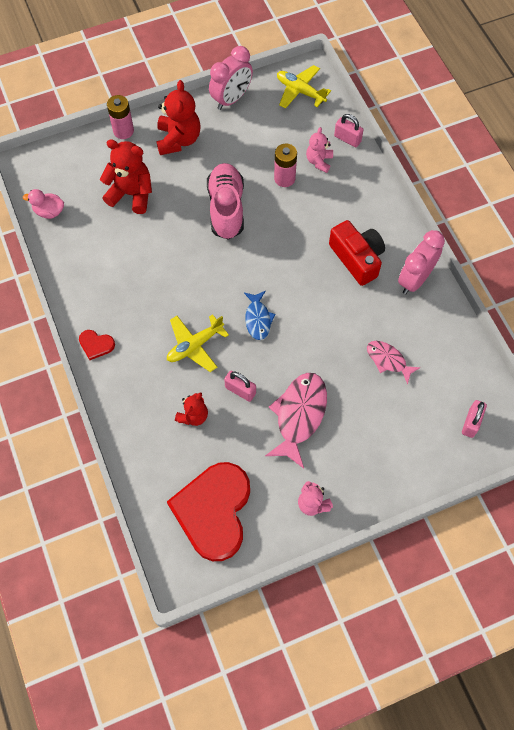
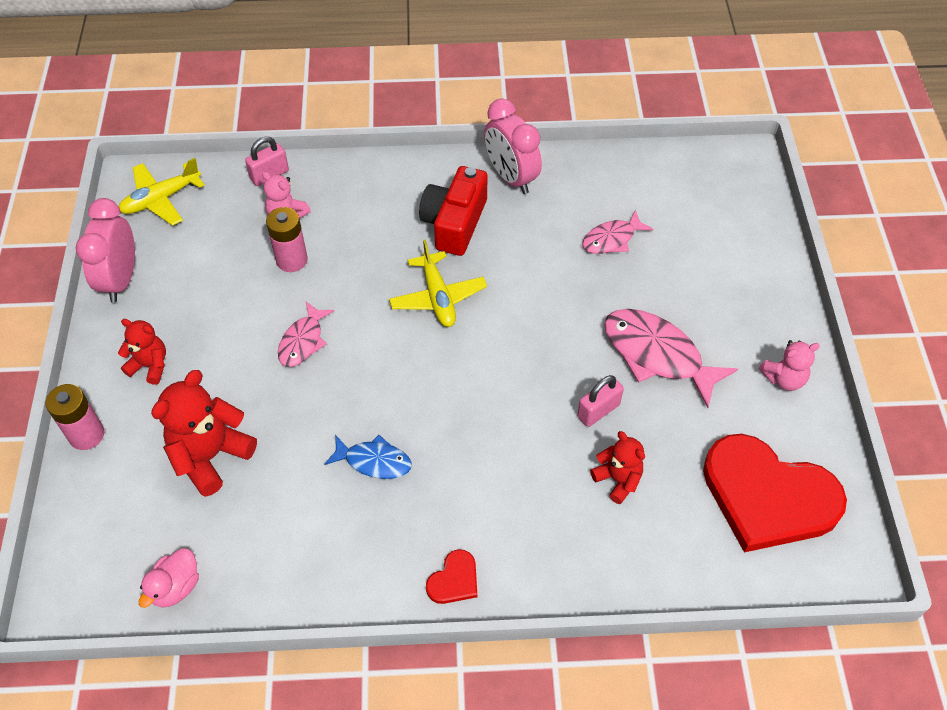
camera: 70 degrees left, 10 degrees down
(178, 140) = (150, 365): red teddy bear -> red teddy bear, size x0.59
(195, 345) = (508, 446): yellow plane -> yellow plane (438, 297)
(226, 208) = (303, 341): pink shoe -> pink fish
(231, 99) = (121, 280): pink clock -> pink clock turned 150 degrees counterclockwise
(258, 319) = (497, 357): blue fish -> blue fish (374, 461)
(357, 258) = (454, 223): red camera -> red camera turned 60 degrees counterclockwise
(471, 423) = (720, 190): pink padlock -> none

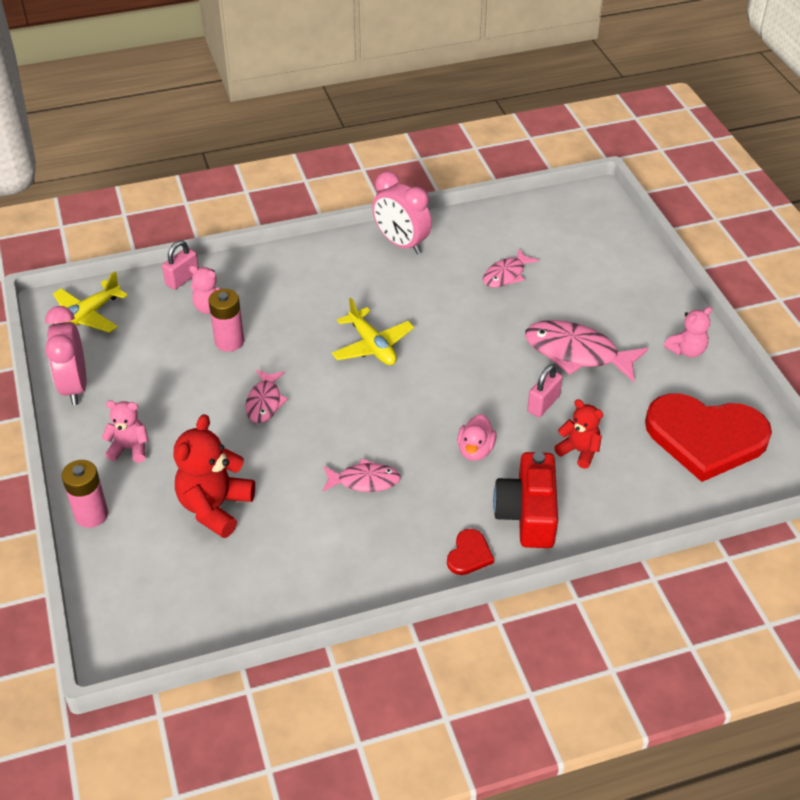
camera: 15 degrees left, 10 degrees down
(150, 365) = (130, 448): red teddy bear -> pink teddy bear
(176, 587) = (223, 615): pink duck -> pink duck (475, 450)
(374, 461) = (364, 481): blue fish -> pink fish
(454, 223) = (365, 287): red camera -> red camera (527, 514)

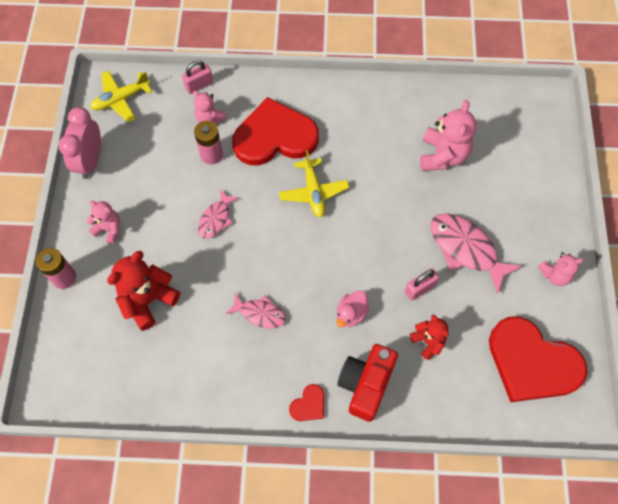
camera: 20 degrees right, 20 degrees up
(299, 305) = (274, 136): none -> red heart
(401, 243) = (374, 100): pink clock -> none
(506, 275) = (443, 156): pink fish -> pink teddy bear

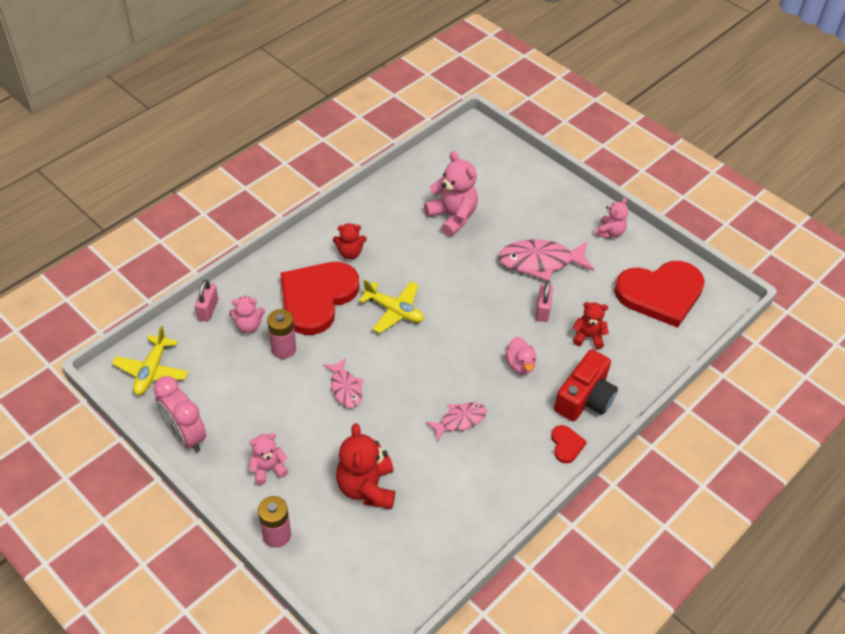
camera: 50 degrees left, 15 degrees down
(335, 122) = (350, 253): none -> red teddy bear
(366, 384) = (584, 398): red camera -> red camera turned 120 degrees counterclockwise

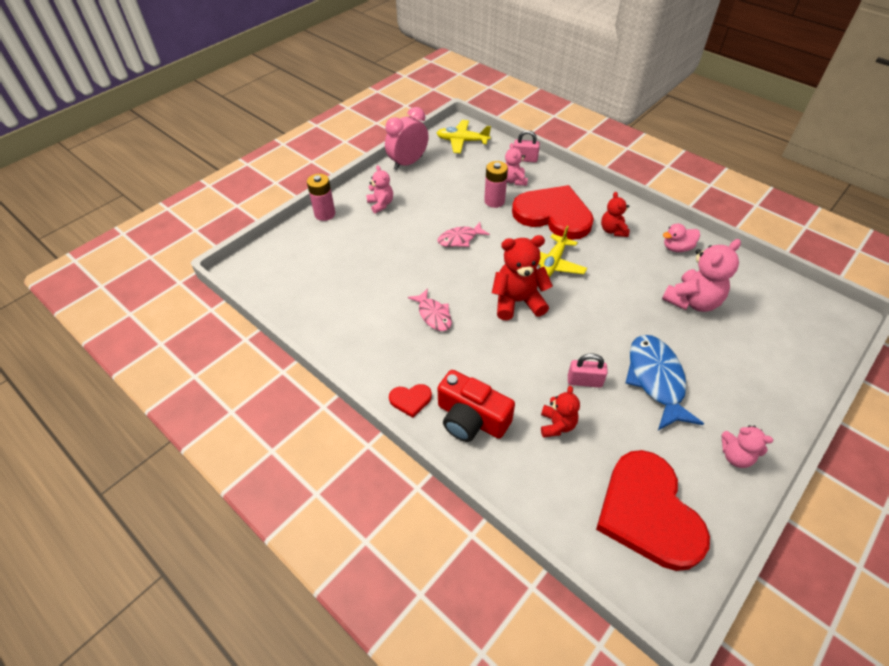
camera: 90 degrees right, 0 degrees up
(366, 487) = (363, 258): red teddy bear -> red teddy bear (517, 302)
(520, 364) = (506, 361): pink duck -> pink duck (677, 248)
(540, 262) = (656, 380): pink fish -> blue fish

